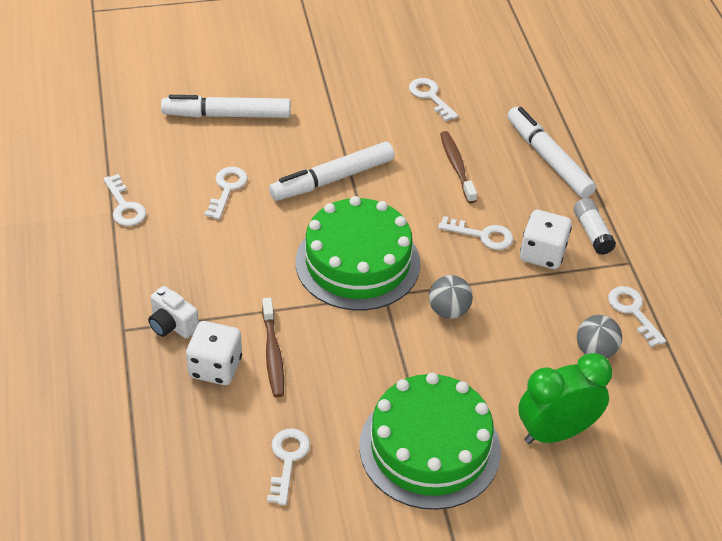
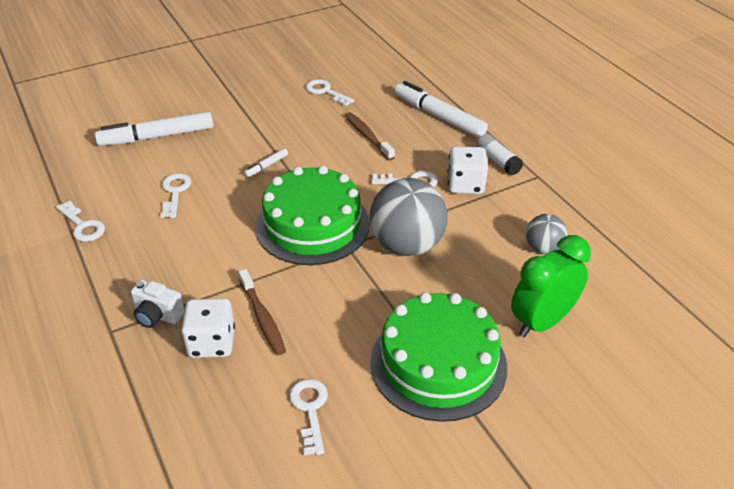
camera: 15 degrees left, 5 degrees down
(332, 179) = (266, 166): white marker -> white marker, size x0.44
(448, 311) = (407, 245): grey ball -> grey ball, size x1.92
(633, 312) = (558, 211): white key -> none

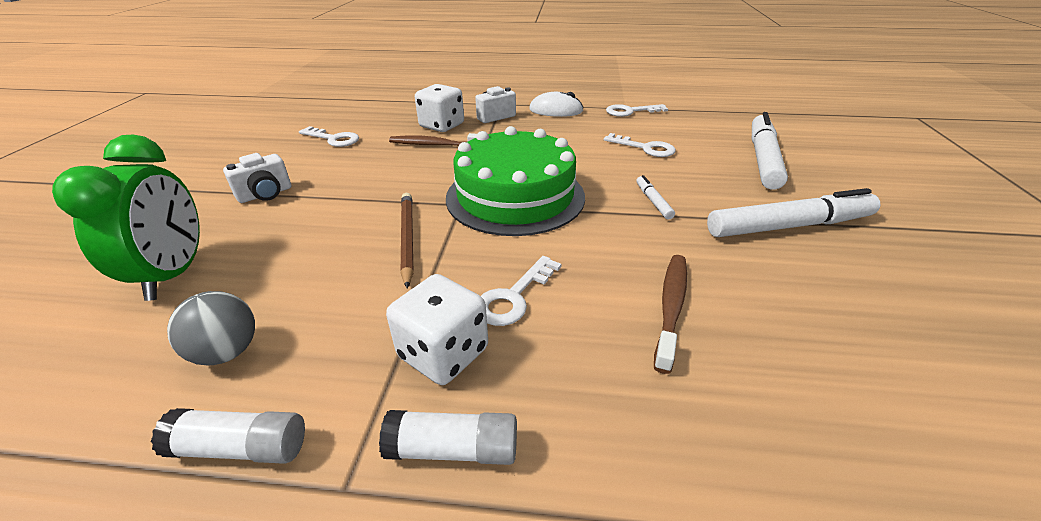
camera: 125 degrees right, 5 degrees down
(109, 277) = (556, 110): none -> white mouse
(325, 92) = (860, 319): white key -> none
(367, 136) = (671, 307): brown toothbrush -> brown toothbrush turned 75 degrees counterclockwise
(407, 245) = (407, 239): grey ball -> brown pencil
(438, 363) = (265, 194): green cake -> white camera
(439, 116) = (690, 451): white marker -> white marker (789, 226)
(559, 208) = (241, 447): none -> white glue stick

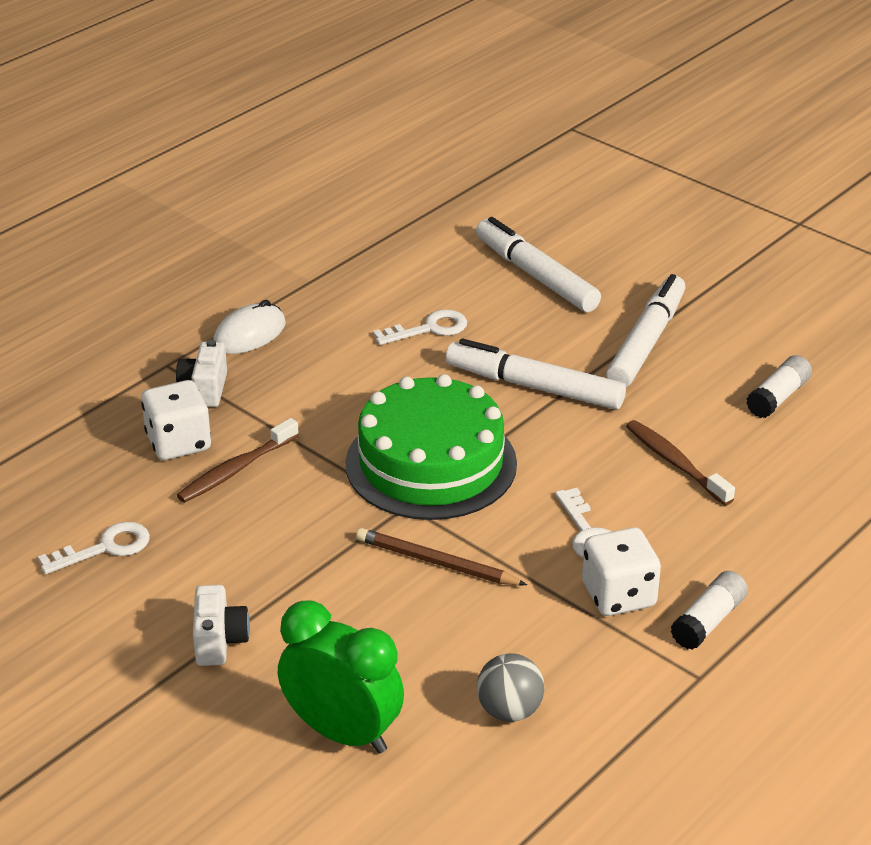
camera: 55 degrees left, 0 degrees up
(241, 447) = (625, 717): white glue stick -> white glue stick (778, 397)
(630, 111) = (327, 283): white key -> none
(653, 201) = (534, 386): white marker -> white marker, size x2.26

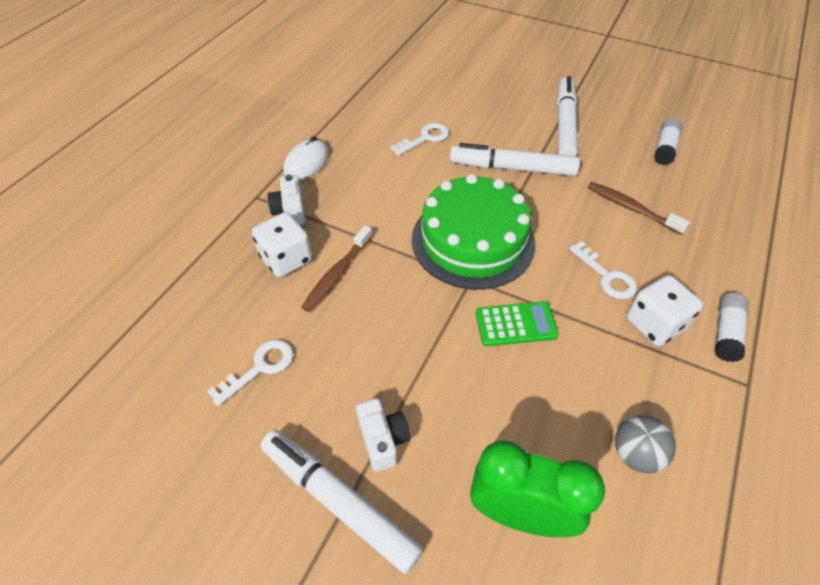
camera: 15 degrees left, 15 degrees up
(437, 562) = (515, 324): brown pencil -> green calculator
(536, 275) = (474, 91): white marker -> white marker (339, 501)

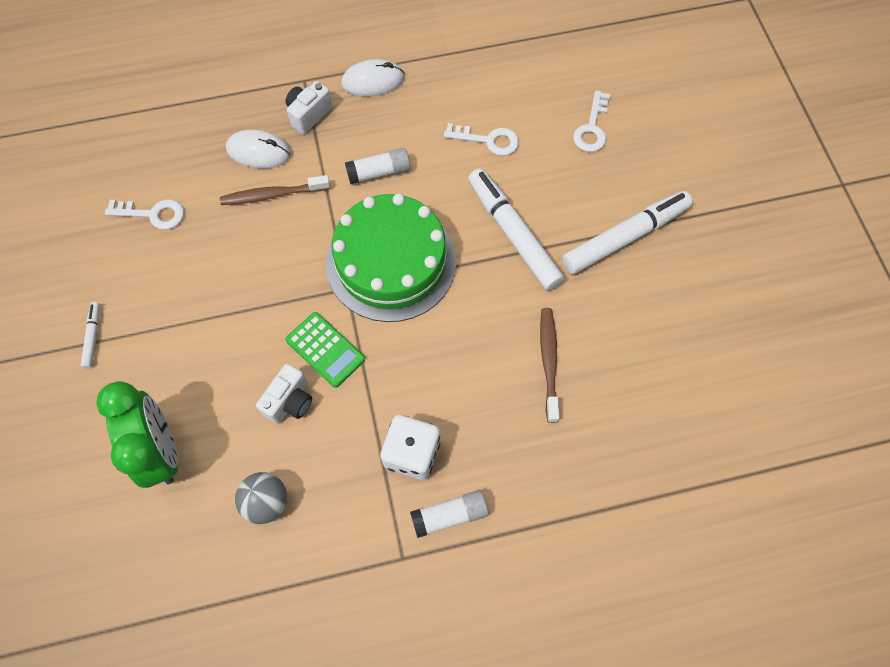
camera: 50 degrees right, 15 degrees up
(286, 259) = (259, 152): white dice -> white mouse
(339, 501) = (93, 337): white marker -> white marker, size x0.44
(383, 440) = (154, 330): white camera -> white camera (290, 401)
(606, 276) = (438, 387): white key -> white key (592, 128)
(664, 148) = (674, 346): white glue stick -> white glue stick (379, 172)

